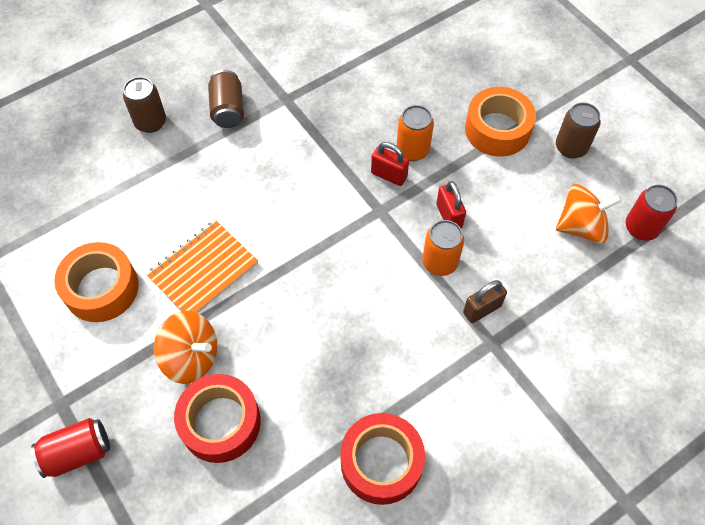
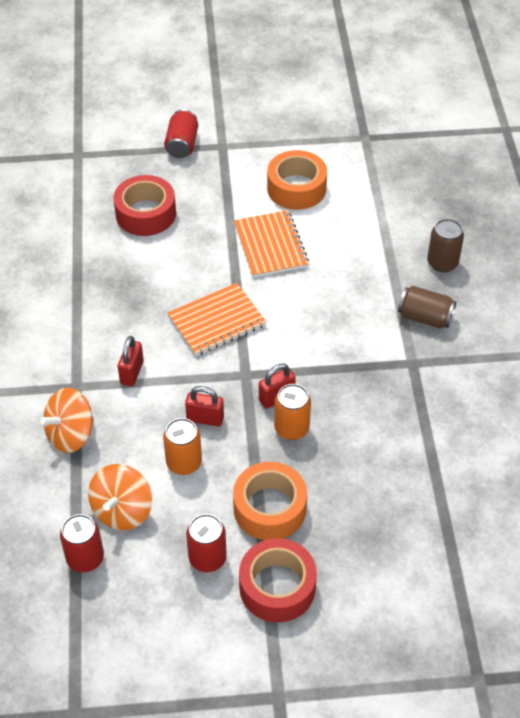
camera: 120 degrees right, 10 degrees down
(191, 357) = (205, 216): orange spinning top -> orange spinning top (71, 434)
(333, 266) = (216, 321): none -> orange notebook
(381, 462) = (49, 281): red tape -> red tape (277, 587)
(440, 262) = (168, 390): orange can -> orange can (184, 463)
(442, 303) = (132, 372): none -> red padlock
(482, 309) = (107, 395): brown padlock -> none
(571, 147) = (207, 558): brown can -> red can

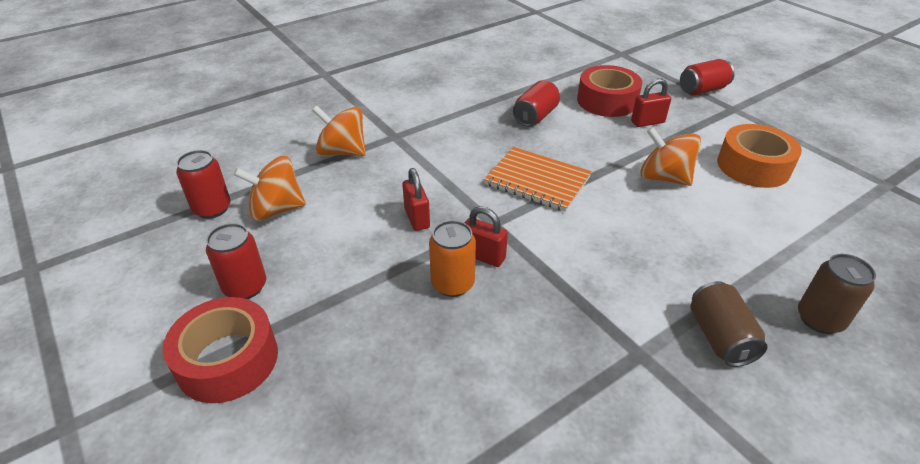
camera: 60 degrees right, 10 degrees down
(128, 274) = (535, 116): none -> red can
(132, 372) = (433, 157): red padlock -> red padlock (647, 122)
(184, 463) = (354, 225): orange can -> none
(270, 245) = (663, 178): orange notebook -> orange spinning top
(270, 508) = (334, 309): orange tape -> none

